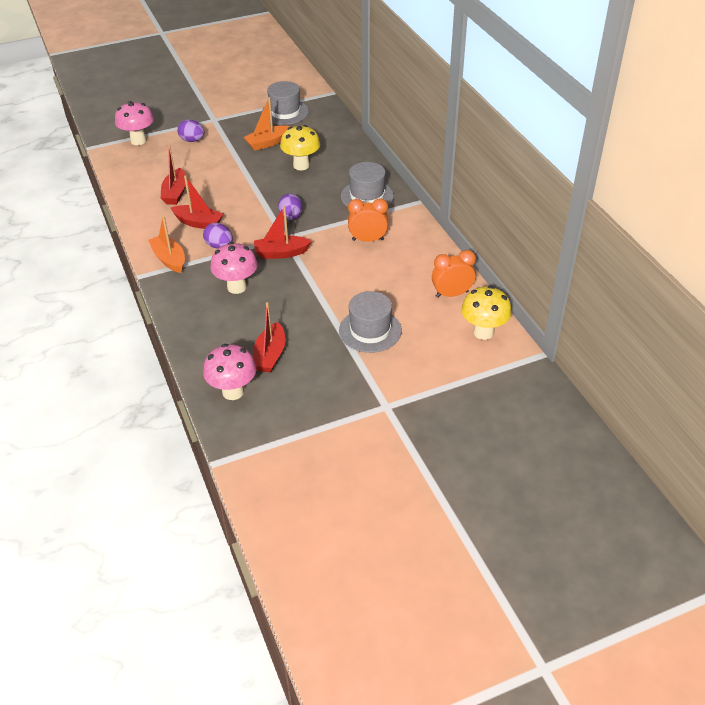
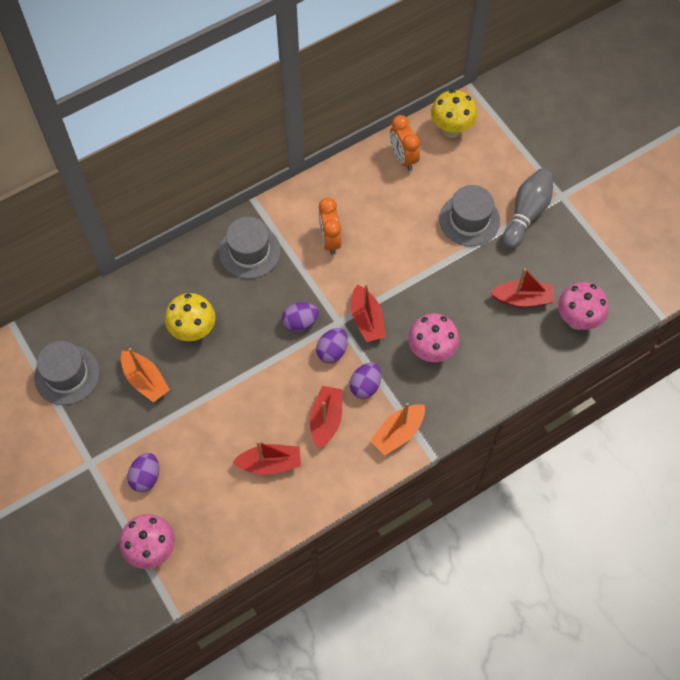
camera: 100 degrees left, 20 degrees up
(258, 231) = (332, 351): none -> purple egg
(368, 374) = (526, 214): none -> grey bowling pin

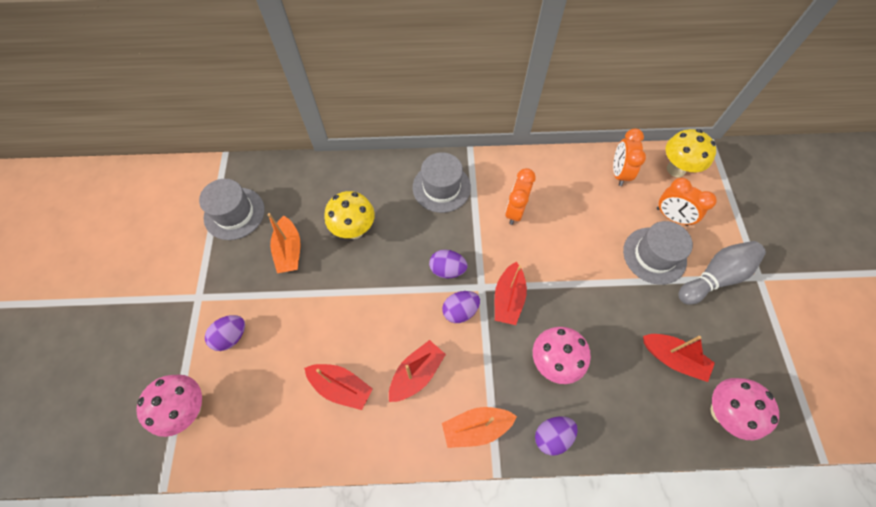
camera: 30 degrees right, 0 degrees up
(365, 386) = (471, 361): purple egg -> purple egg (552, 436)
(468, 177) = (671, 217): none -> orange clock

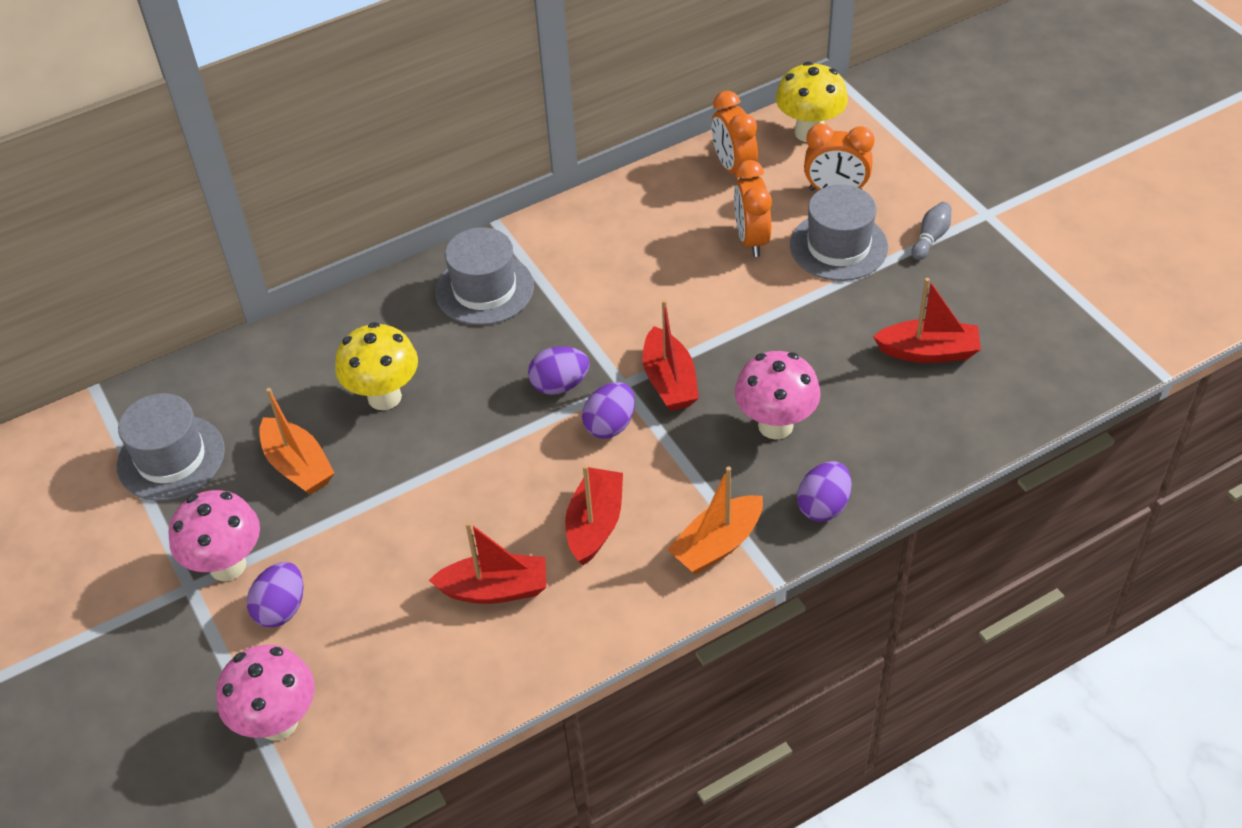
camera: 25 degrees left, 15 degrees down
(515, 211) = (613, 274): orange clock -> orange clock (751, 239)
(715, 277) = (930, 238): grey bowling pin -> grey bowling pin, size x0.50
(722, 412) = (1020, 381): pink mushroom -> pink mushroom (227, 565)

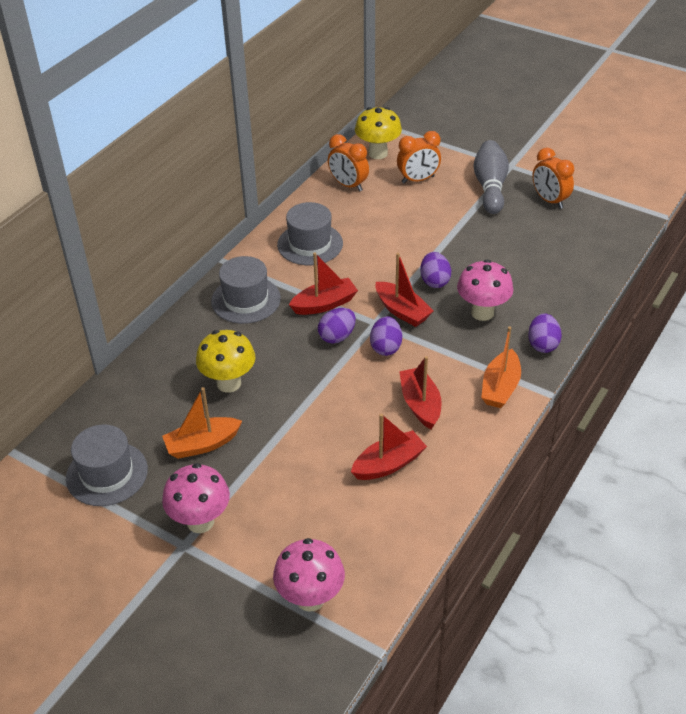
camera: 30 degrees left, 5 degrees down
(281, 609) = (258, 532): purple egg -> purple egg (434, 281)
(298, 466) = (202, 444): orange boat -> orange boat turned 135 degrees clockwise
(751, 239) = (389, 220): orange clock -> orange clock (549, 200)
(838, 246) = (442, 207): grey hat -> grey hat (310, 244)
(928, 352) = (535, 245): red boat -> red boat (324, 304)
(930, 238) = (490, 187): grey bowling pin -> grey bowling pin, size x1.99

